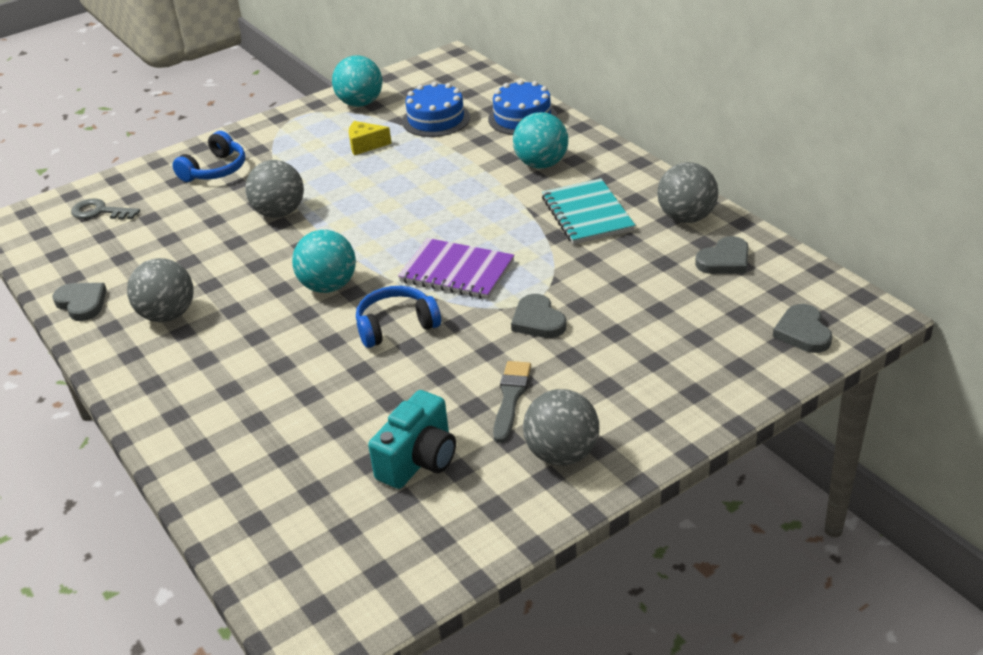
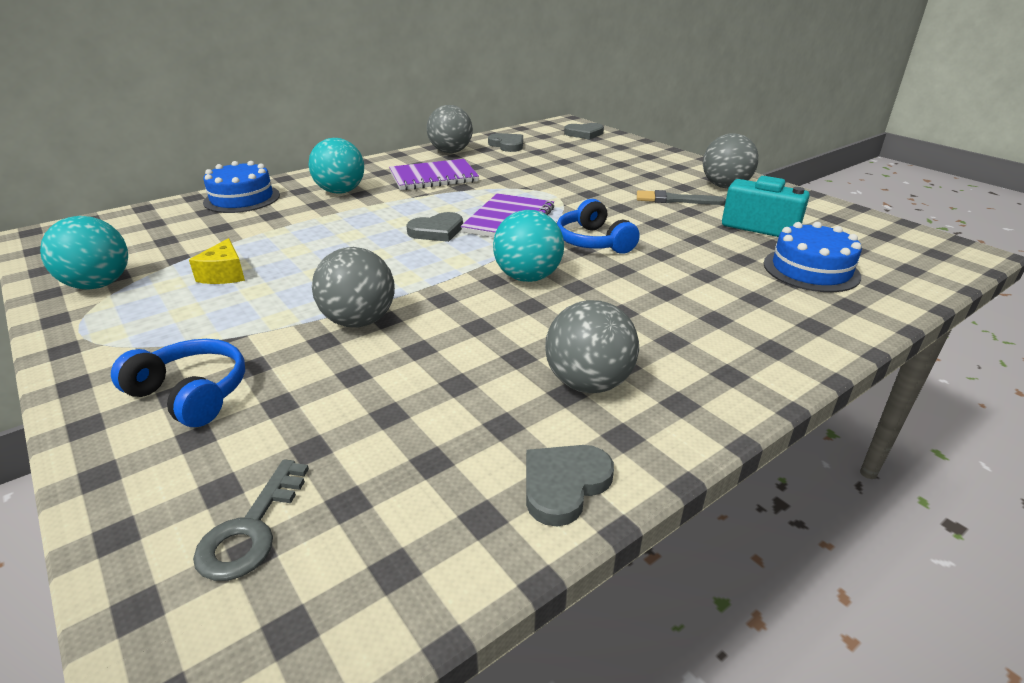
camera: 95 degrees left, 5 degrees down
(436, 119) = (200, 237): blue cake -> blue cake (811, 270)
(538, 320) = (580, 192): grey heart -> grey heart (437, 231)
(587, 214) = (433, 177): turquoise notebook -> purple notebook

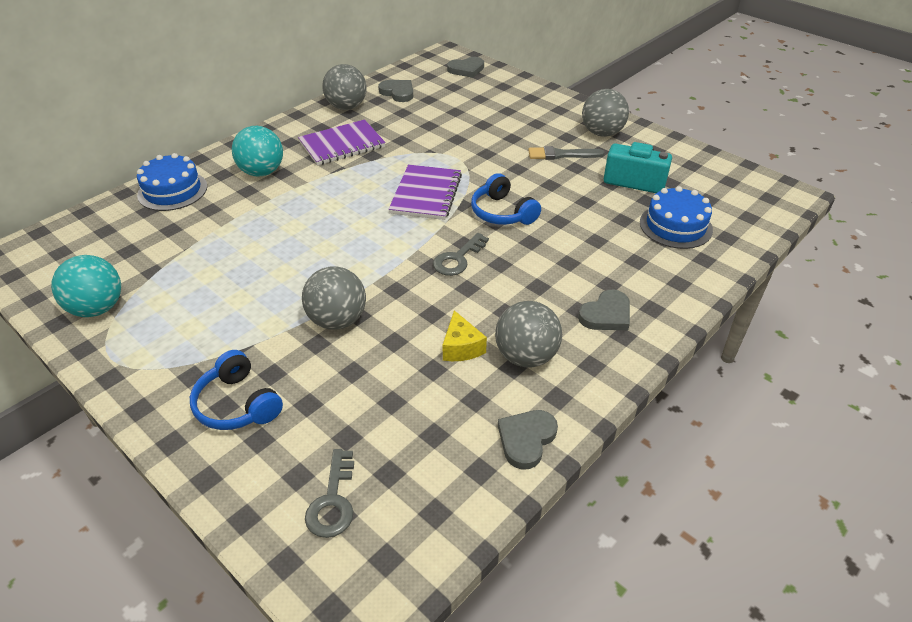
camera: 10 degrees left, 10 degrees up
(191, 393) = (237, 404): blue headphones -> blue headphones turned 150 degrees counterclockwise
(224, 274) = (203, 284): yellow cheese -> yellow cheese (461, 347)
(437, 231) = (367, 214): grey heart -> grey heart (606, 314)
(528, 277) = (458, 259): turquoise ball -> grey key

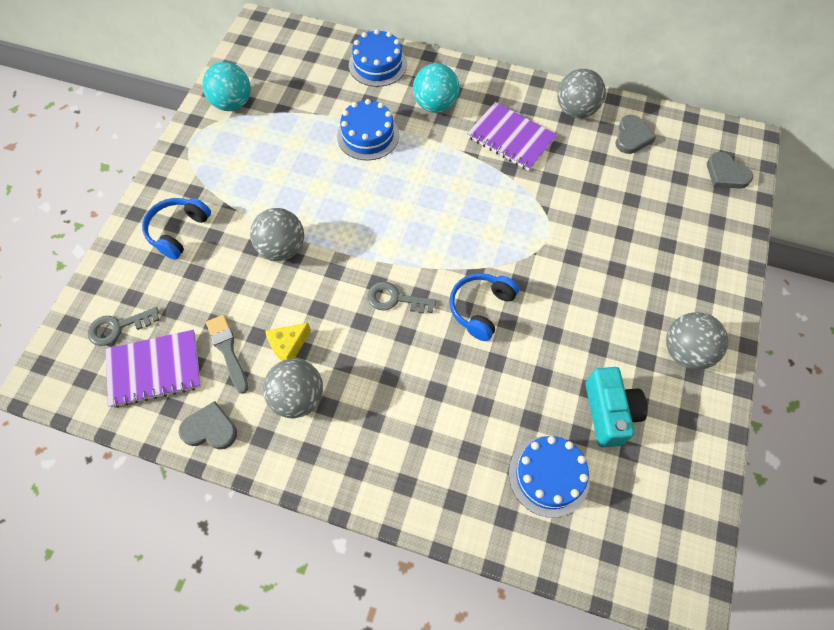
camera: 65 degrees right, 20 degrees up
(253, 222) = (368, 135): none -> blue cake
(426, 194) = (474, 236): purple notebook -> purple notebook (154, 369)
(561, 155) = (614, 326): grey brush -> grey brush (227, 350)
(606, 314) = (377, 446): grey heart -> none

